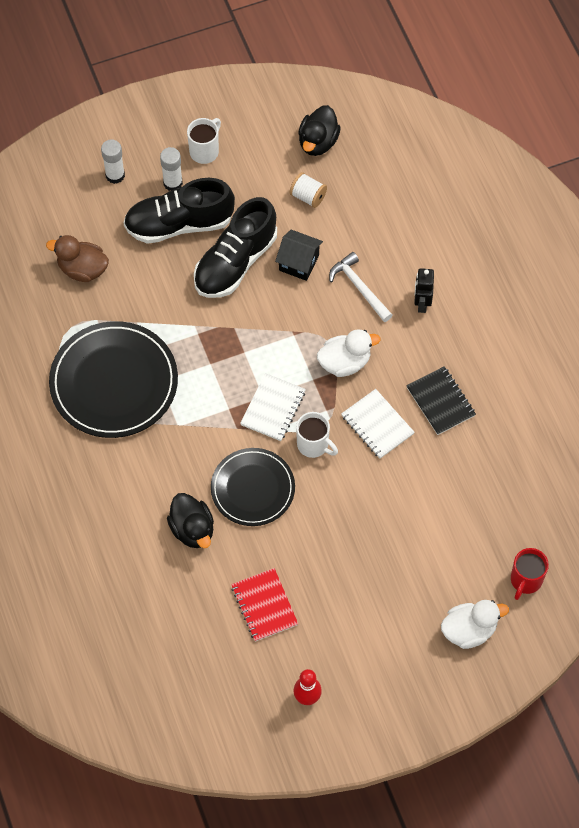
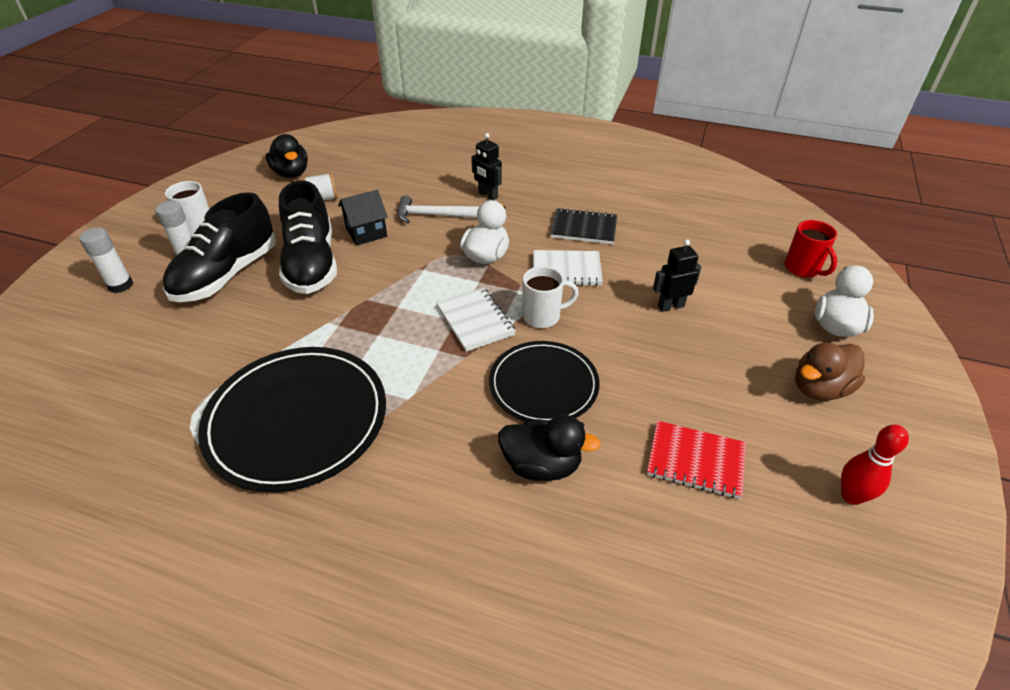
camera: 50 degrees left, 20 degrees down
(82, 269) = (155, 364): brown duck -> brown duck (819, 388)
(396, 516) = (670, 306): none -> black robot

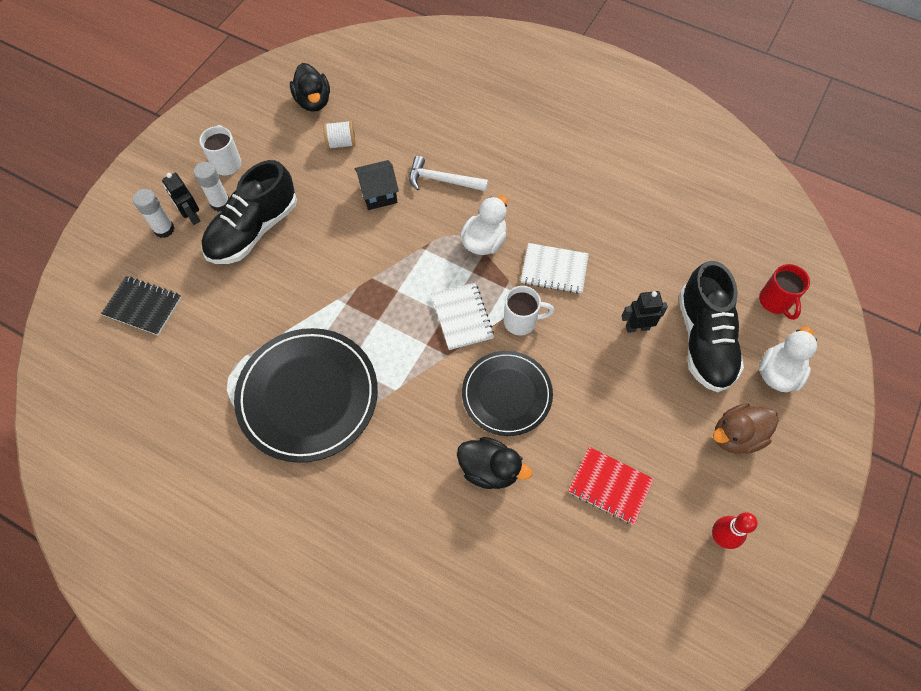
camera: 10 degrees right, 20 degrees up
(312, 263) = (327, 227): black shoe -> black shoe (704, 340)
(488, 195) = (499, 160): black robot -> black robot (192, 216)
(583, 228) = (582, 218): black notebook -> black notebook (143, 306)

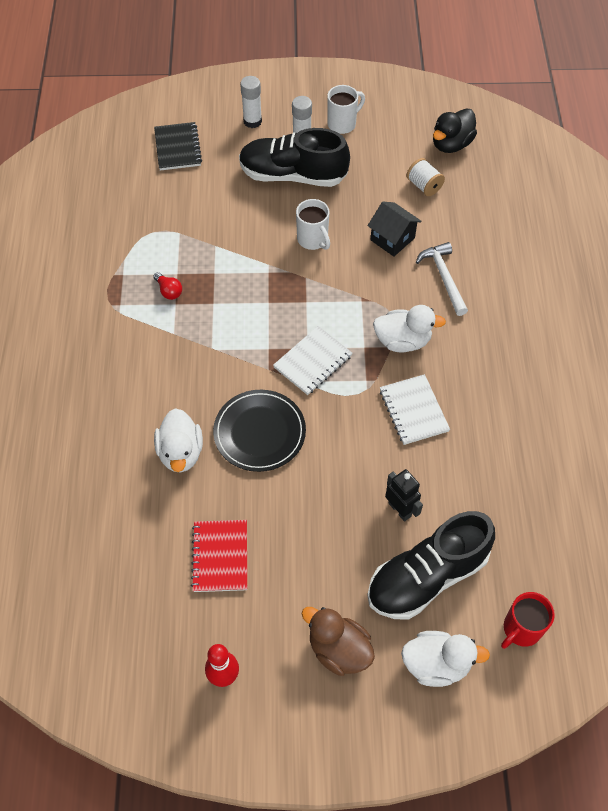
camera: 60 degrees right, 5 degrees down
(192, 216) = (276, 131): black robot -> none
(308, 396) = (169, 291): black plate -> red light bulb
(489, 469) = (181, 452): black duck -> white duck
(521, 321) = (340, 409): white mug -> white mug (313, 240)

